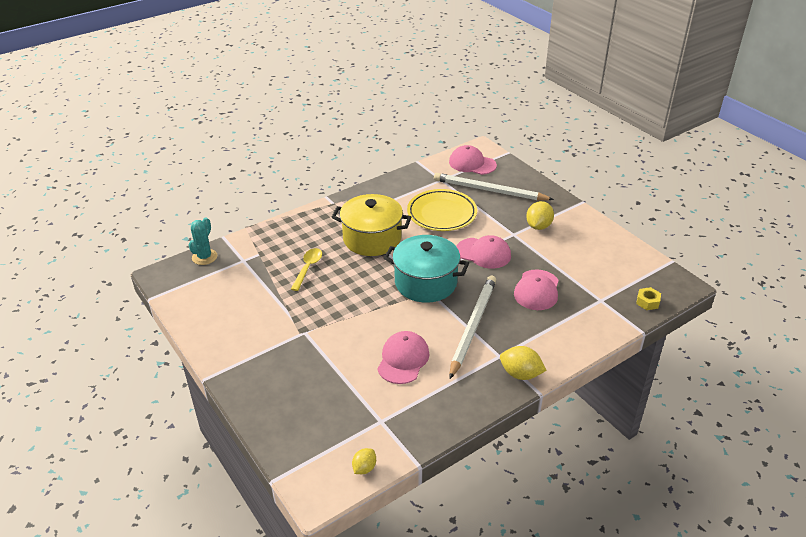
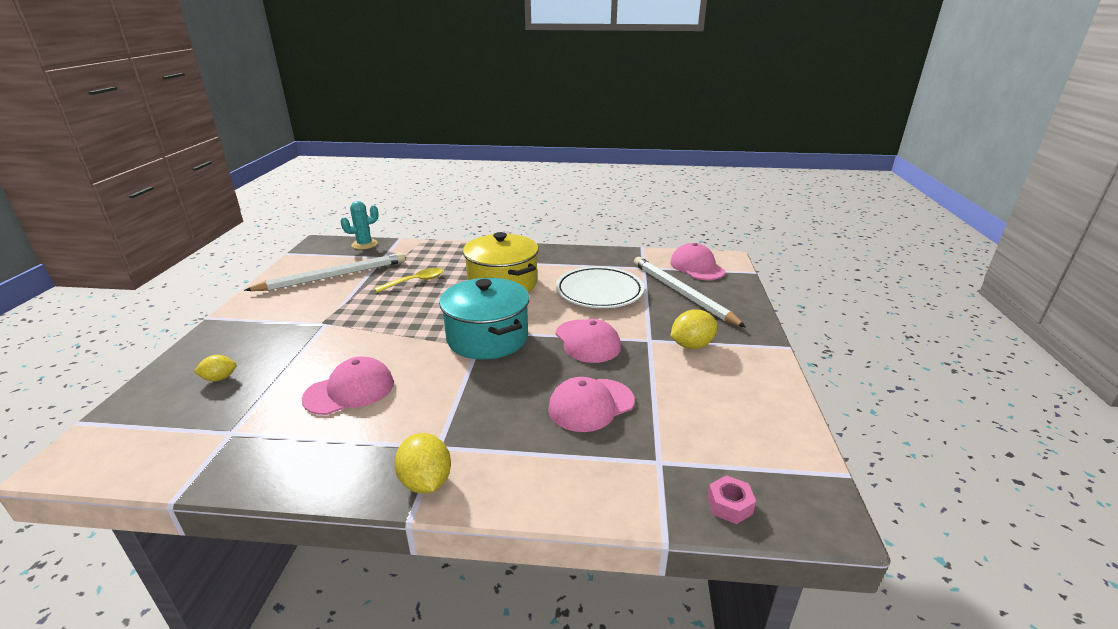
camera: 40 degrees right, 10 degrees down
(364, 468) = (136, 466): yellow lemon -> yellow lemon (219, 378)
(442, 214) = (599, 292): yellow plate -> white plate
(472, 326) = (463, 400): white pencil -> white pencil (333, 276)
(647, 302) = (729, 505): yellow nut -> pink nut

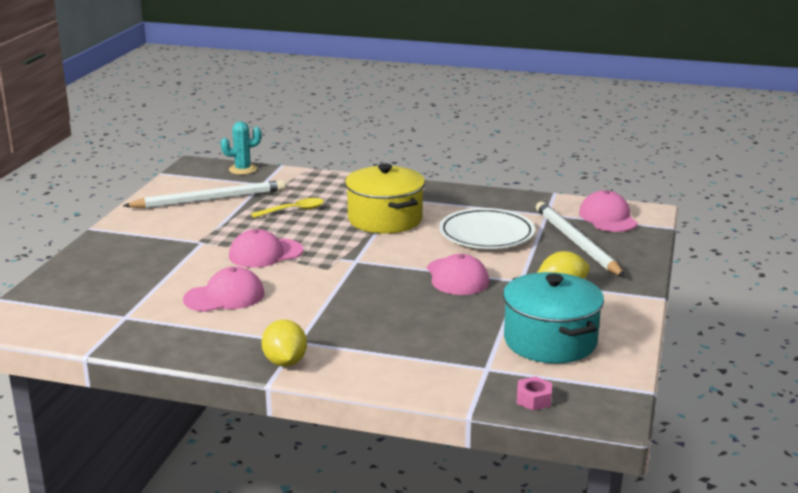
camera: 10 degrees right, 5 degrees down
(219, 378) = (109, 278): yellow lemon -> none
(487, 338) = (358, 266): turquoise pot -> turquoise pot (550, 341)
(591, 405) = (441, 325): pink cap -> pink cap (265, 253)

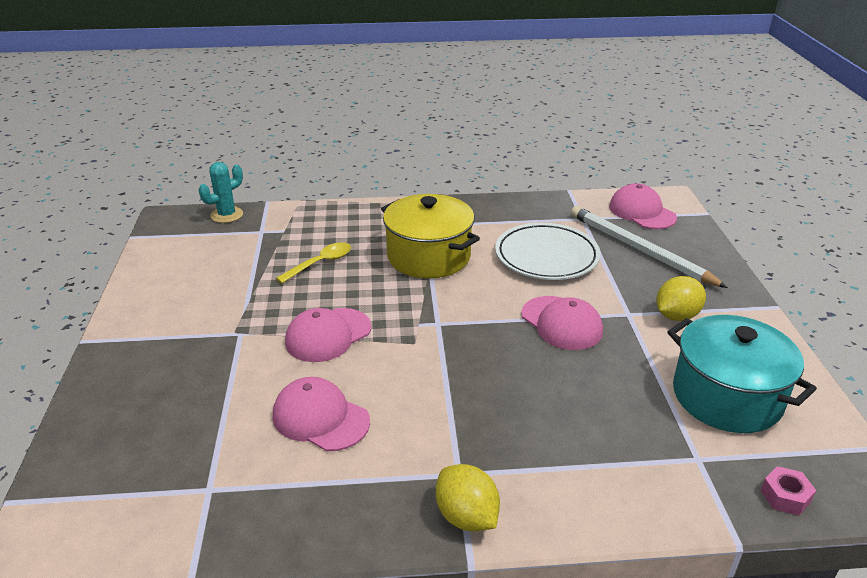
camera: 20 degrees left, 10 degrees up
(210, 199) = (212, 265): white pencil -> none
(224, 296) = (320, 418): pink cap -> pink cap turned 105 degrees counterclockwise

